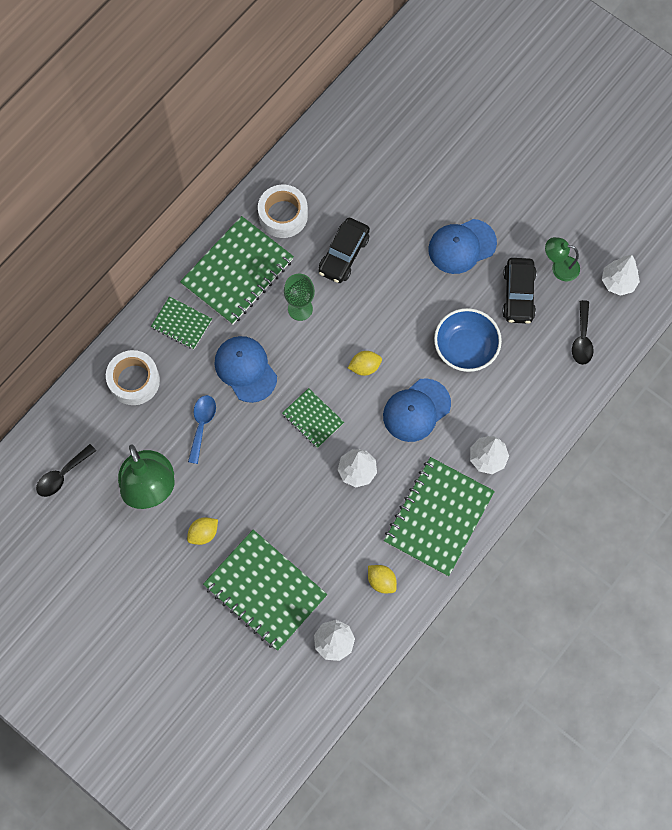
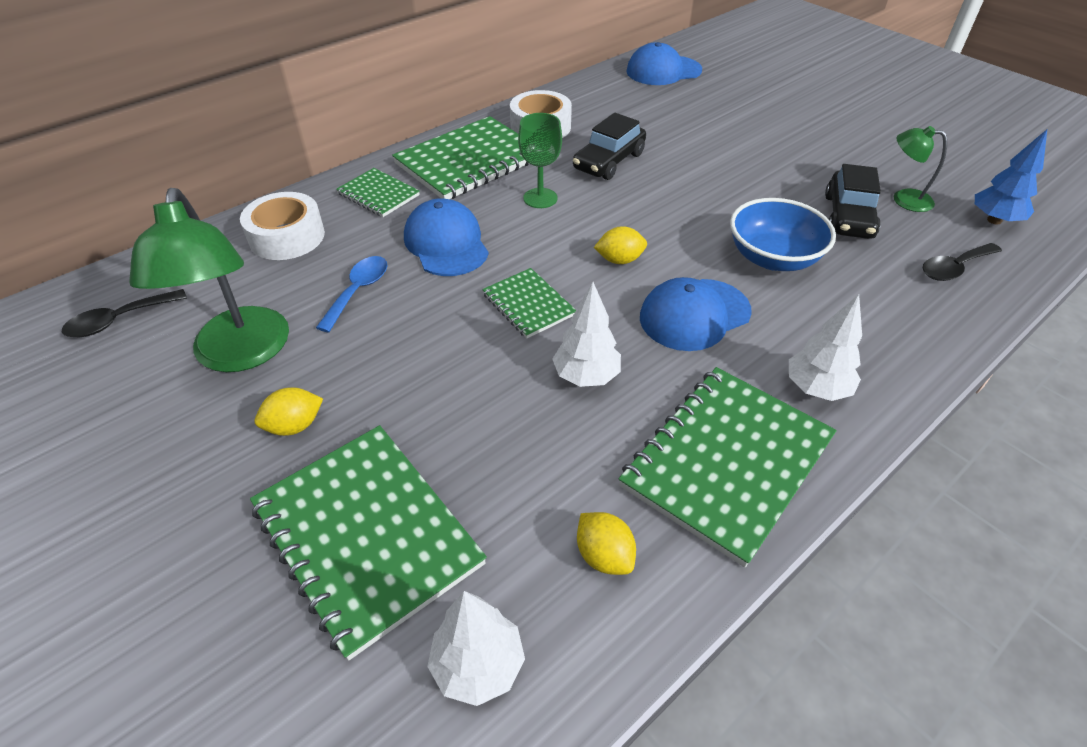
camera: 10 degrees right, 25 degrees down
(462, 246) = (765, 169): blue cap -> blue cap (663, 71)
(582, 339) = (954, 268): black spoon -> black spoon turned 45 degrees clockwise
(618, 282) = (994, 220): white tree -> blue tree

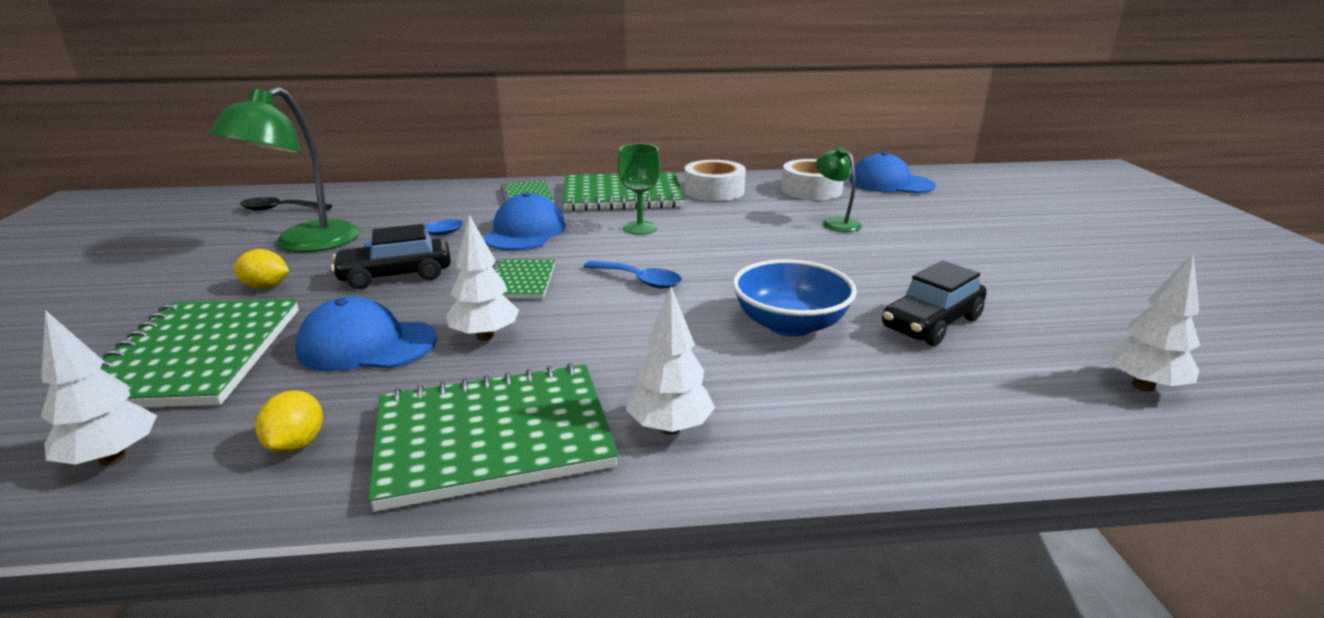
camera: 35 degrees right, 20 degrees down
(287, 237) = (433, 200): white tape -> white tape (811, 190)
(609, 161) = (737, 223): black car -> black car (396, 275)
(619, 260) = (639, 280): yellow lemon -> blue spoon
(694, 314) = (643, 334): blue cap -> blue cap (367, 345)
(903, 199) = (1031, 331): green lamp -> green lamp (835, 222)
(954, 268) = (1009, 404): black spoon -> none
(994, 220) = (1143, 385): blue tree -> white tree

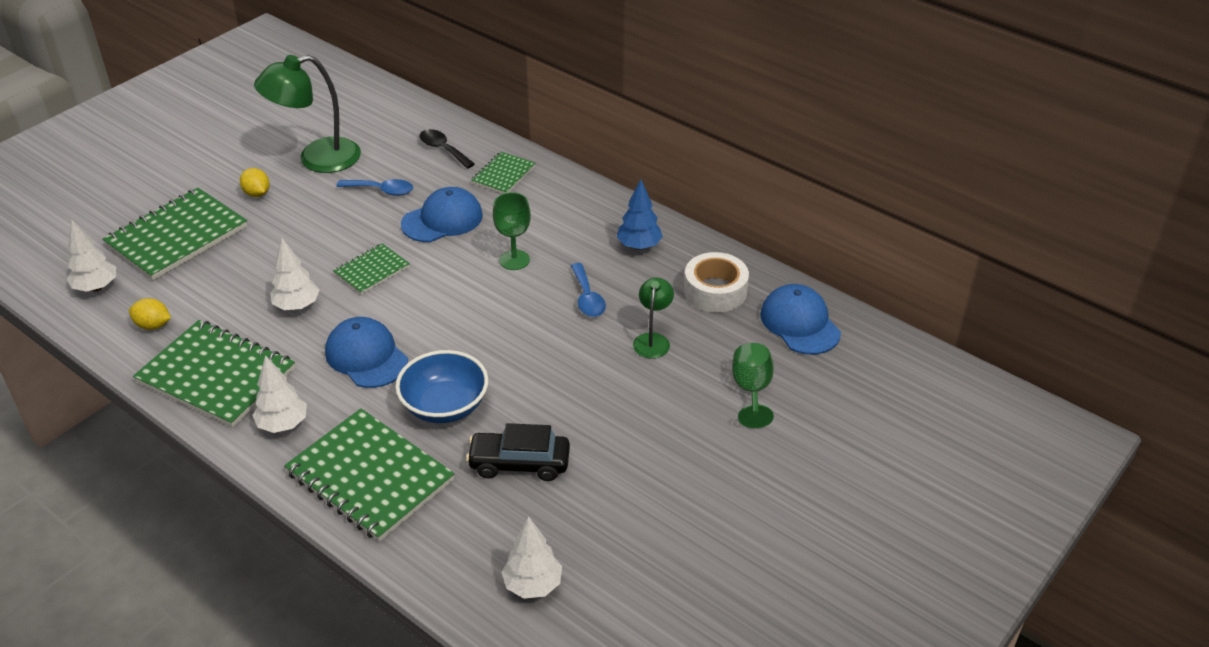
camera: 45 degrees right, 15 degrees up
(279, 209) = (347, 106): black spoon -> black spoon (443, 149)
(297, 444) = (153, 325): yellow lemon -> yellow lemon turned 60 degrees clockwise
(367, 345) = (244, 276): blue cap -> blue cap (366, 356)
(396, 275) = (323, 222): black car -> none
(622, 195) = (564, 212): green notebook -> green notebook (370, 477)
(639, 280) = (431, 313): blue spoon -> blue spoon (587, 298)
(714, 191) = (639, 246): white tape -> blue tree
(947, 217) = (751, 390): none -> green goblet

